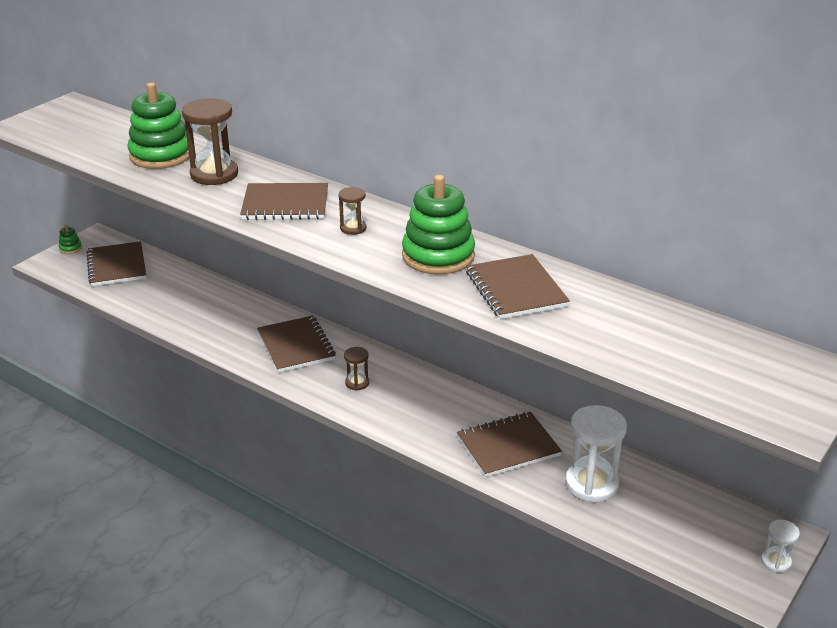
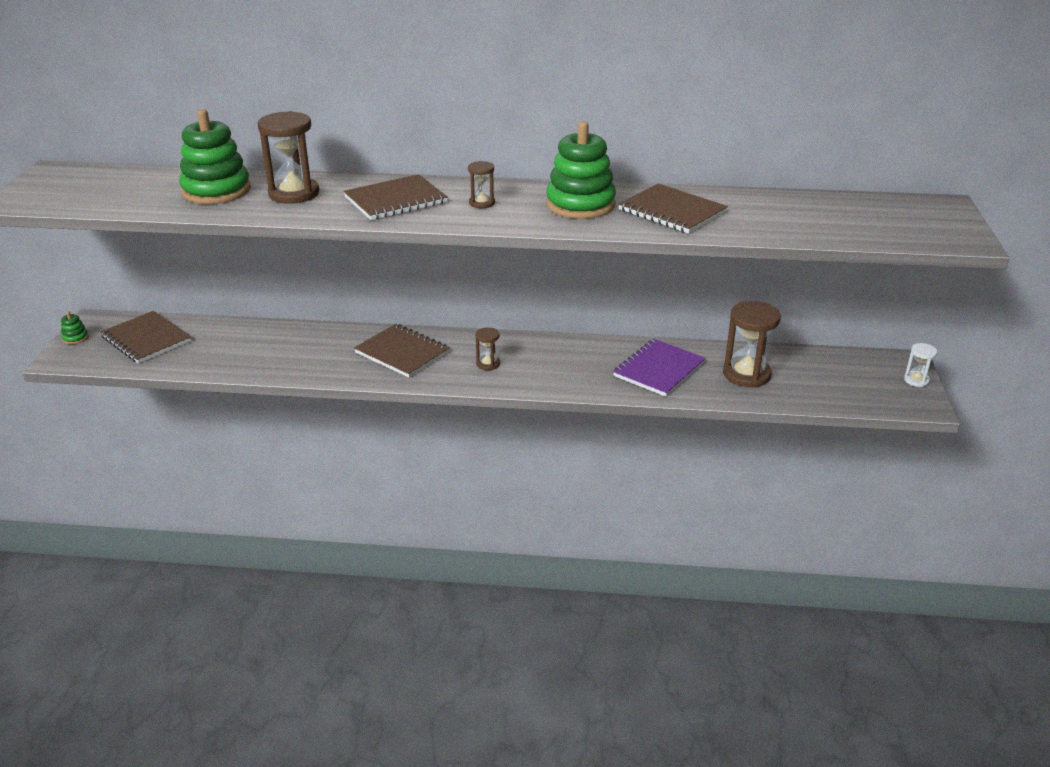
camera: 30 degrees left, 0 degrees up
(508, 446) = (659, 369): brown notebook -> purple notebook
(591, 484) = (746, 374): white hourglass -> brown hourglass

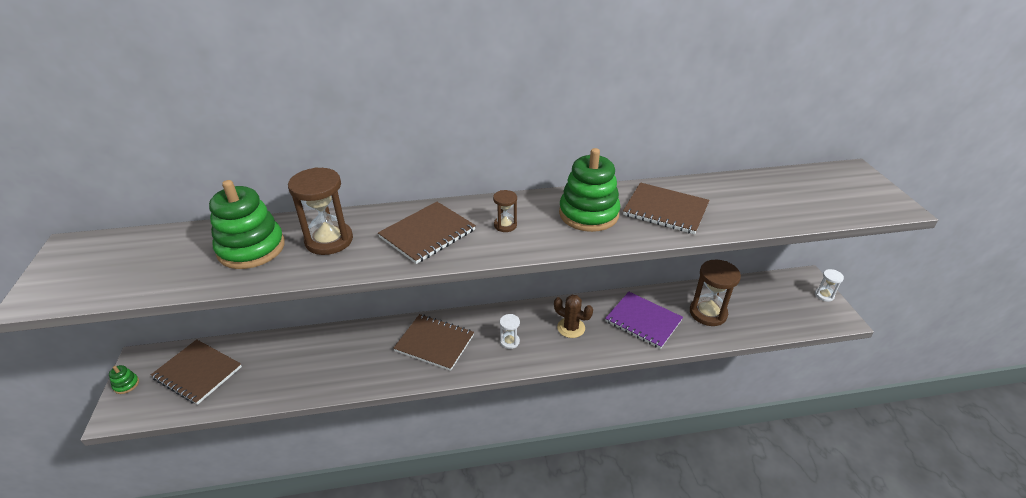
camera: 15 degrees left, 5 degrees up
(488, 364) = (509, 341): brown hourglass -> white hourglass
(566, 363) = (571, 328): none -> brown cactus
(659, 369) = (643, 321): purple notebook -> purple notebook turned 75 degrees counterclockwise

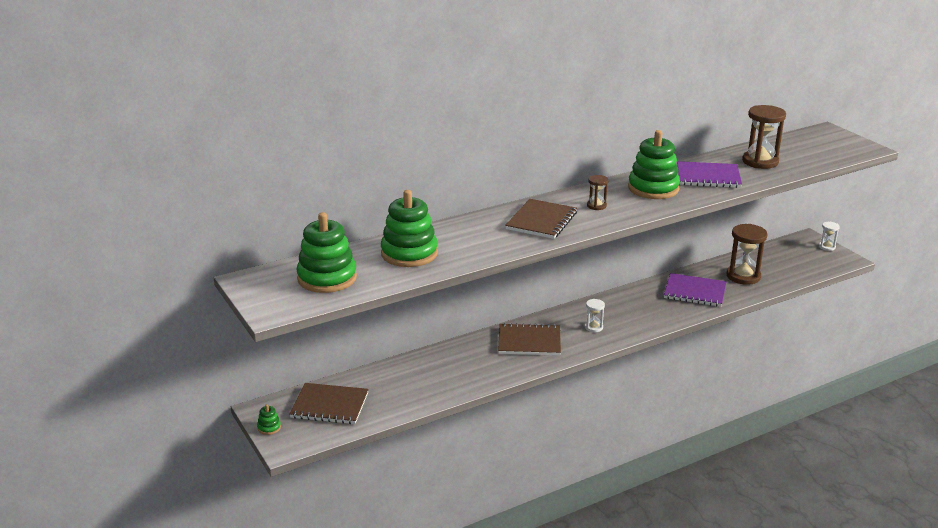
camera: 20 degrees left, 10 degrees down
(139, 263) = (327, 278): none -> green stacking toy
(329, 240) = (467, 238): brown hourglass -> brown hourglass (760, 161)
(571, 328) = (638, 308): brown cactus -> none
(665, 210) = (708, 177): brown notebook -> purple notebook

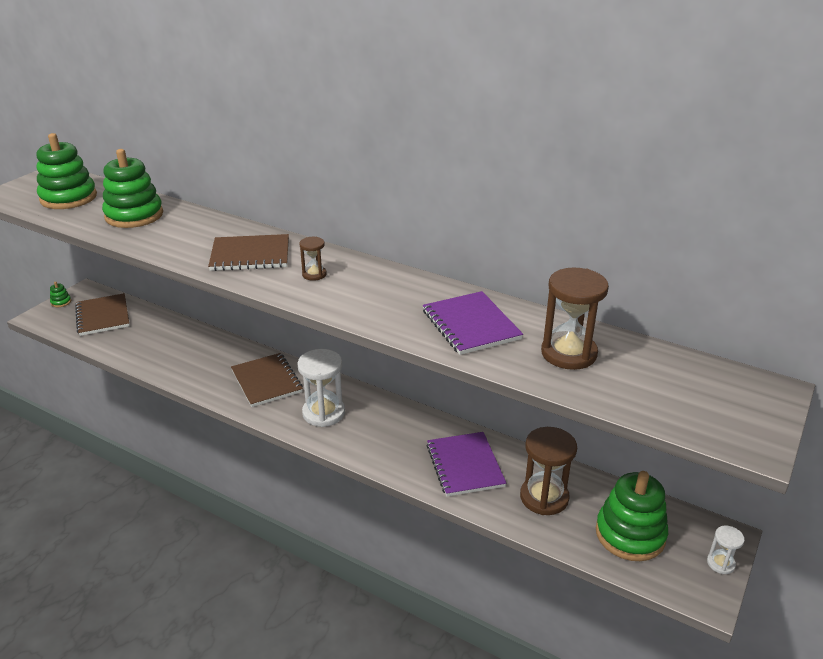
camera: 60 degrees right, 5 degrees up
(593, 327) = (323, 413): white hourglass -> white hourglass, size x1.96
(653, 188) = (395, 296): green stacking toy -> green stacking toy (630, 534)

